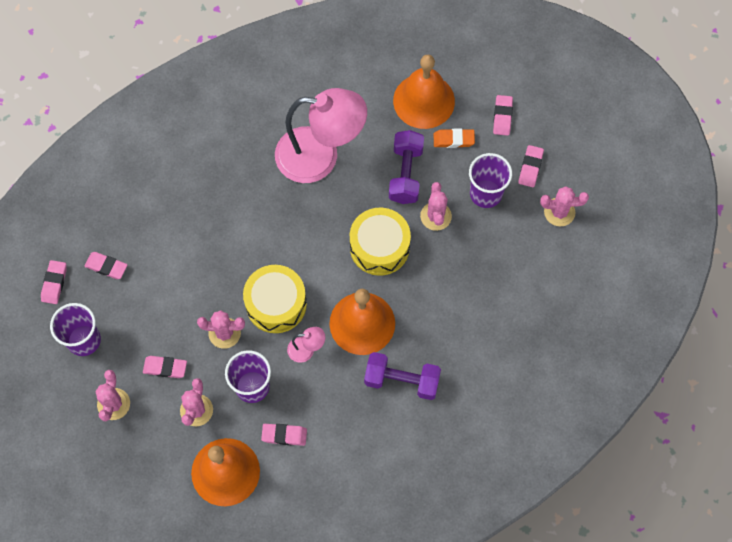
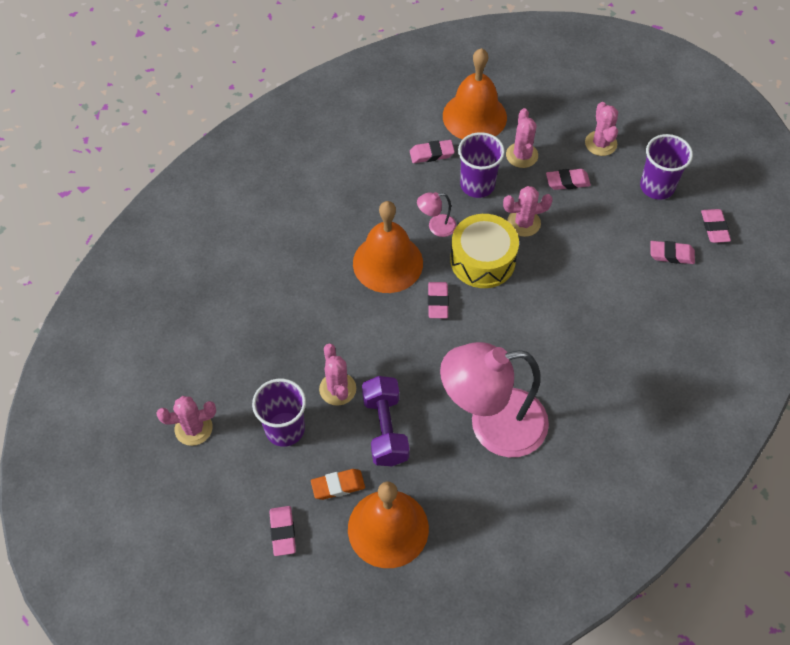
camera: 165 degrees right, 10 degrees down
(379, 247) = (392, 341): yellow drum -> none
(402, 380) = (332, 221): purple dumbbell -> none
(530, 167) = (236, 474): pink eraser -> pink eraser (438, 302)

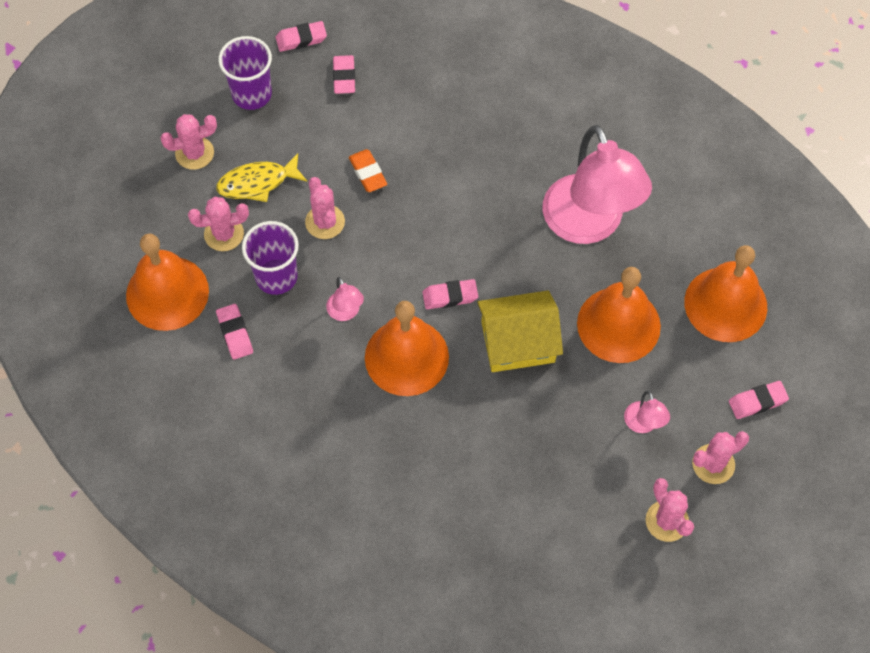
camera: 100 degrees left, 5 degrees up
(285, 429) = (643, 424): purple cup -> pink lamp
(337, 389) = (582, 380): pink cactus -> pink cactus (713, 464)
(338, 486) = (693, 359): orange eraser -> orange eraser (368, 173)
(384, 345) = (518, 342): none -> yellow house
(385, 429) = (618, 324): purple dumbbell -> orange bell
(482, 260) = (384, 258): yellow drum -> none
(567, 182) = (257, 183): pink eraser -> yellow fish

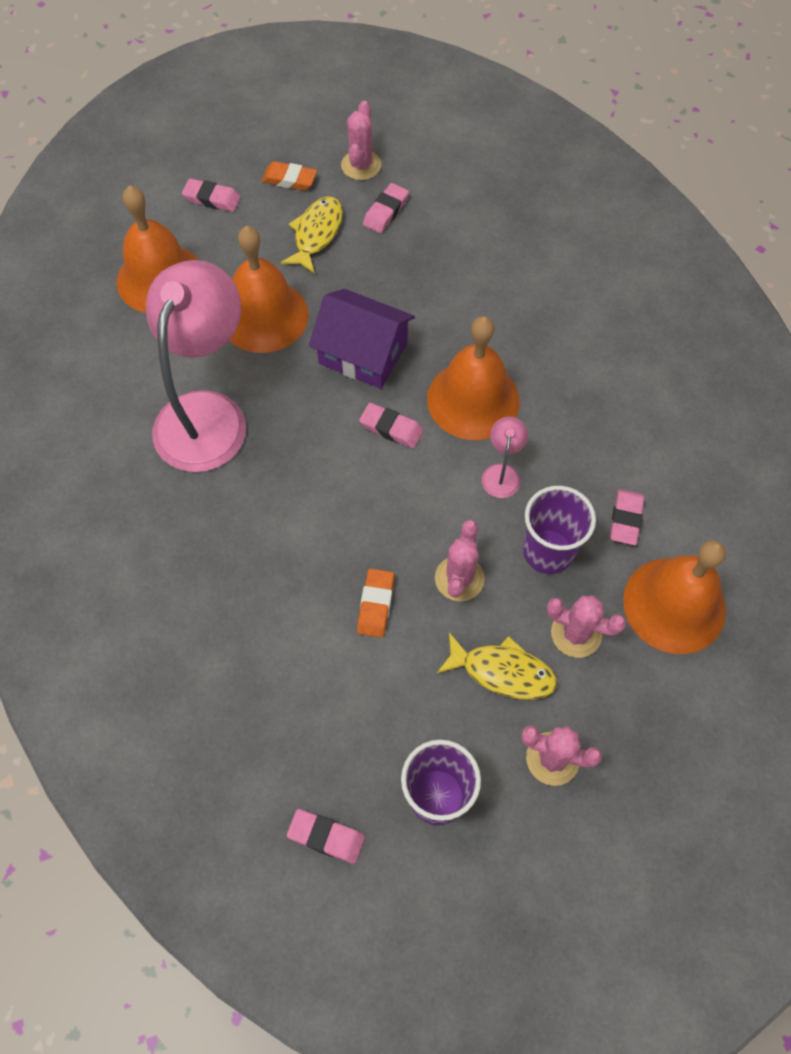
camera: 145 degrees left, 0 degrees up
(344, 77) = (314, 744): pink eraser -> pink eraser (386, 211)
(518, 342) = (363, 353): yellow house -> purple house
(643, 424) = (316, 234): pink lamp -> yellow fish
(713, 464) = (289, 179): pink cactus -> orange eraser

